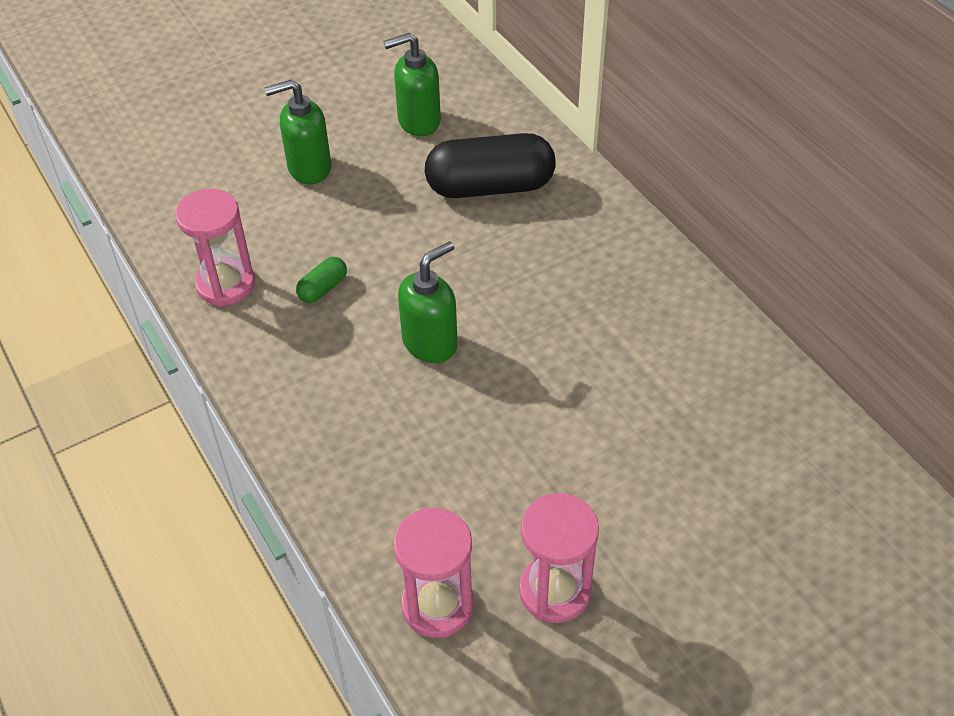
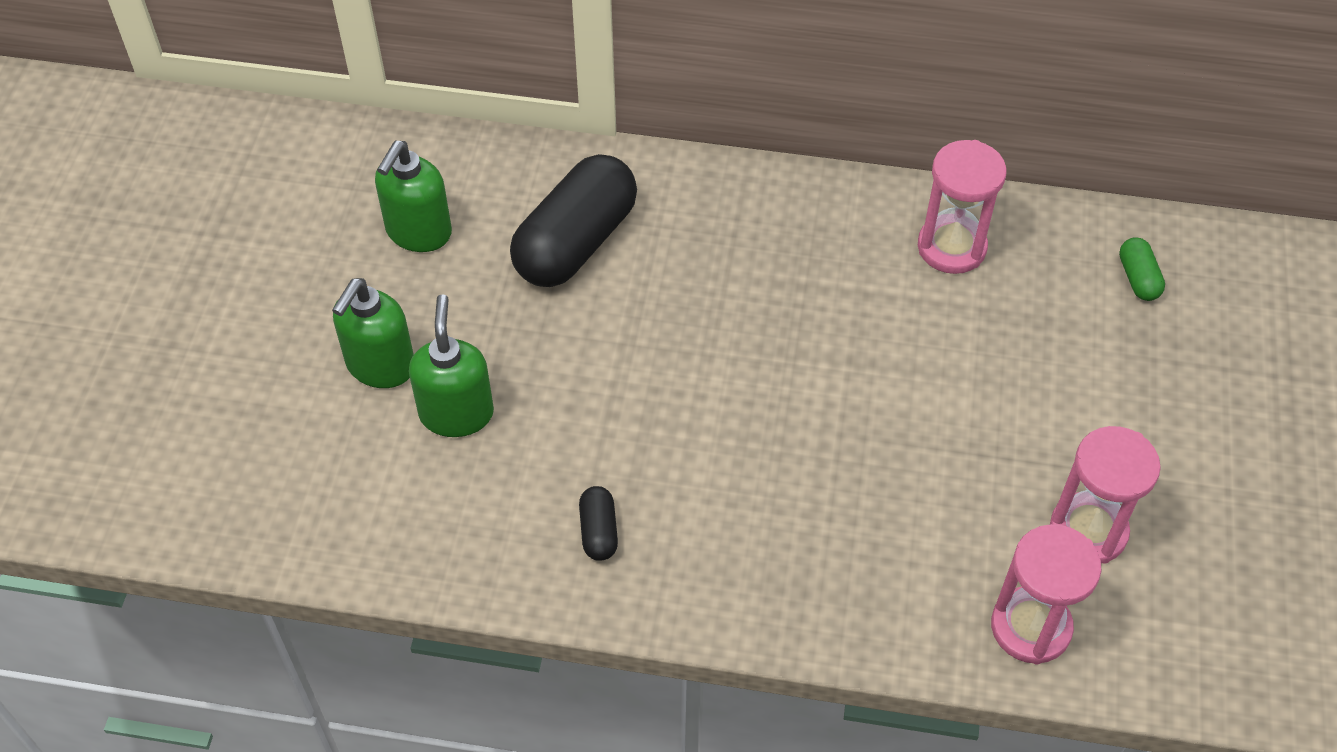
camera: 50 degrees left, 5 degrees up
(225, 284) = (471, 545): pink hourglass -> pink hourglass (951, 247)
(291, 333) = (599, 531): none -> black capsule
(323, 288) = (566, 466): green capsule -> green capsule (1138, 278)
(430, 343) = (727, 427): green soap dispenser -> green soap dispenser (456, 413)

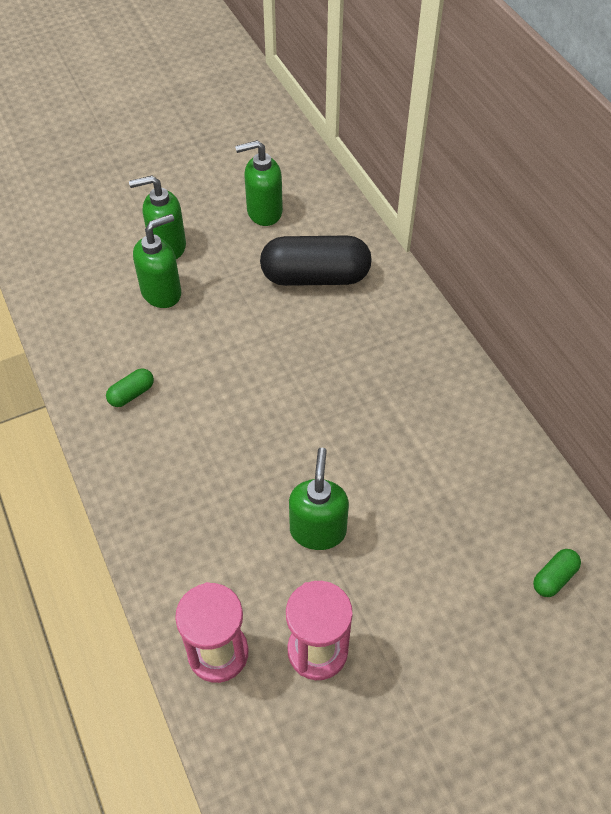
camera: 55 degrees right, 0 degrees up
(599, 531) = (131, 394): black capsule -> green capsule
(940, 446) = (318, 530): none -> green soap dispenser
(951, 247) = (479, 455): pink hourglass -> none

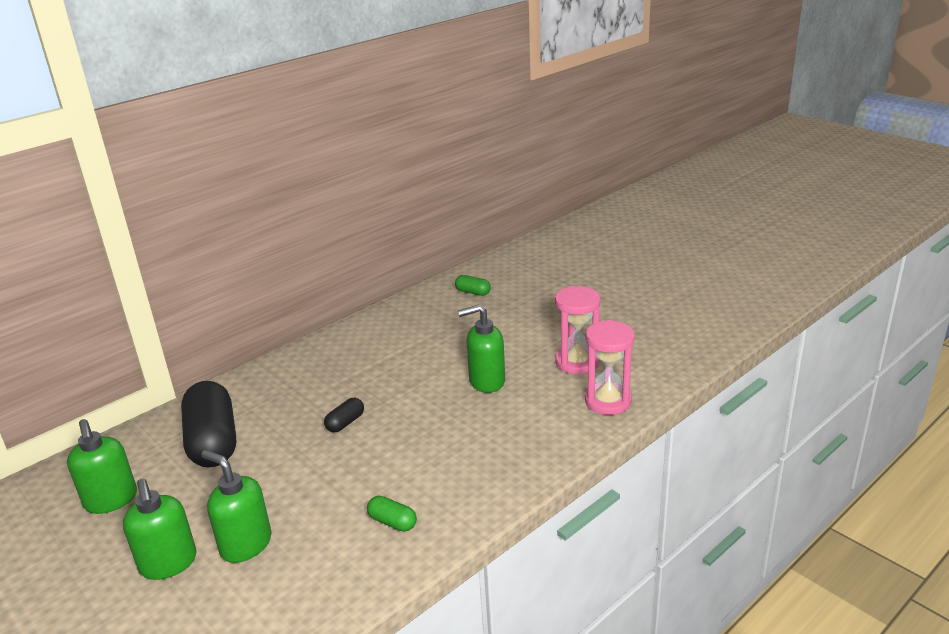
camera: 105 degrees left, 25 degrees down
(298, 380) = (345, 423): none -> black capsule

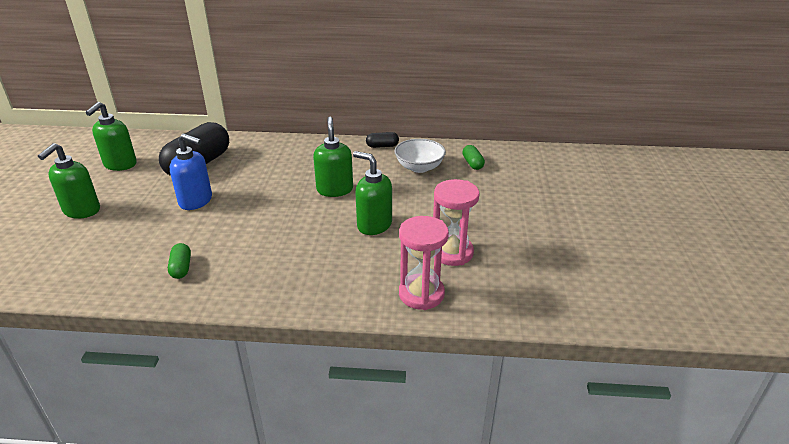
camera: 45 degrees right, 5 degrees up
(245, 544) = (116, 226): green soap dispenser -> green soap dispenser (334, 189)
(285, 469) = (196, 201): none -> blue soap dispenser
(345, 423) = (263, 196): black capsule -> black capsule (382, 146)
(437, 319) = (419, 167): none -> white bowl

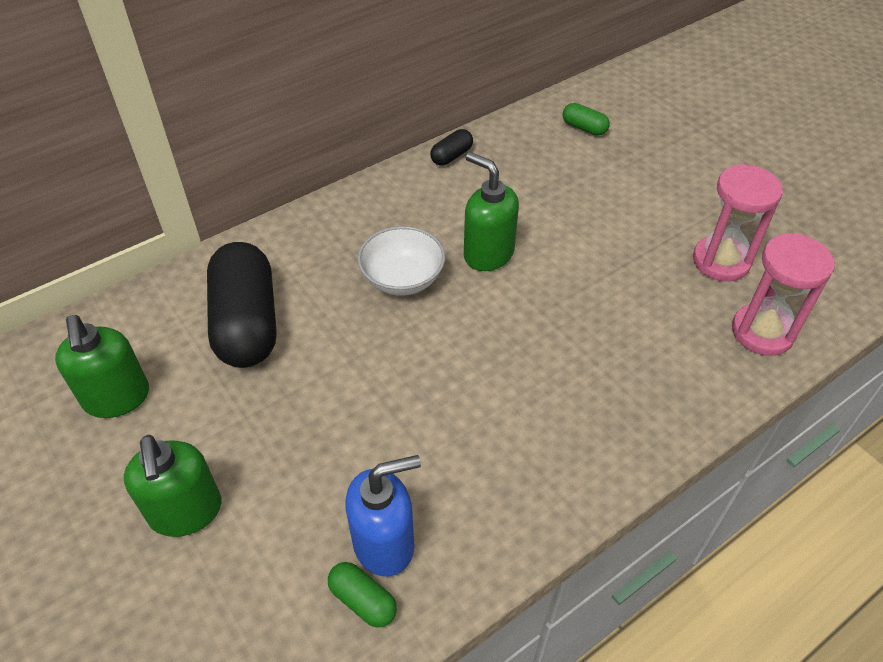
camera: 40 degrees left, 15 degrees up
(181, 268) = (474, 489): green capsule -> green capsule (363, 600)
(196, 201) = (337, 382): blue soap dispenser -> blue soap dispenser (384, 543)
(374, 225) = (600, 276): green soap dispenser -> none
(419, 167) = (536, 165): white bowl -> white bowl (402, 279)

